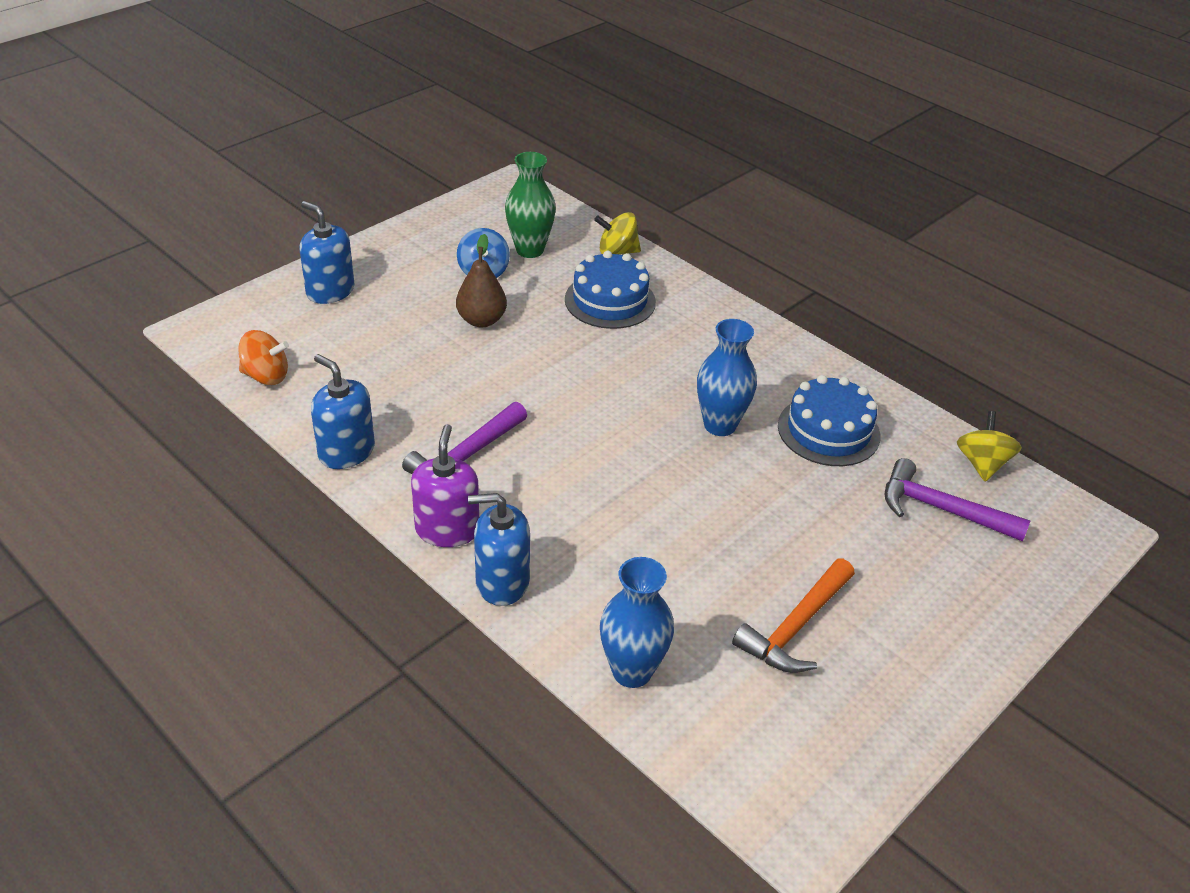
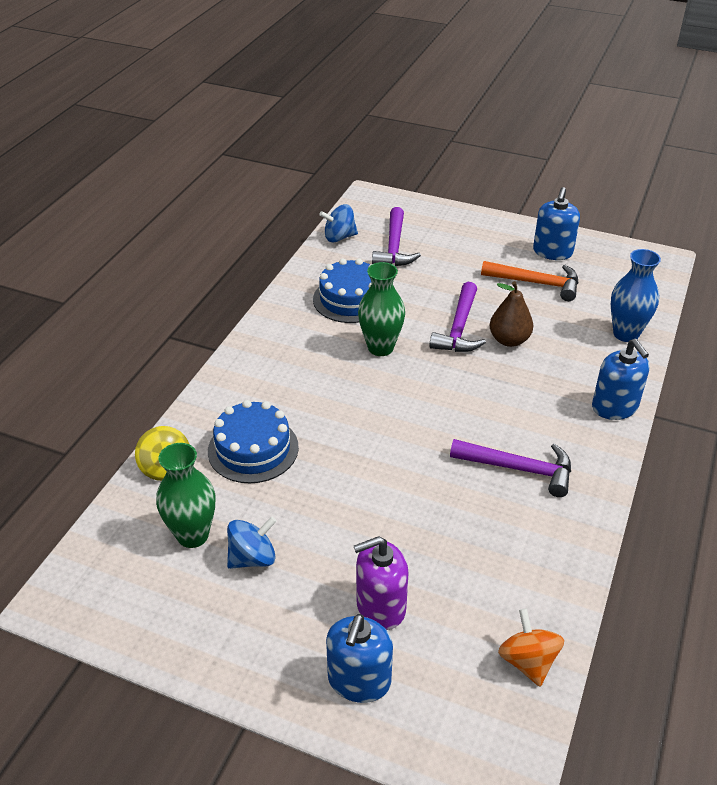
camera: 110 degrees left, 0 degrees up
(346, 452) = (572, 546): blue soap dispenser -> blue soap dispenser (552, 252)
(447, 530) = (596, 451): purple soap dispenser -> purple soap dispenser (380, 606)
(481, 320) = (335, 528): brown pear -> brown pear (509, 340)
(720, 425) = (380, 348): blue vase -> green vase
(726, 504) = (459, 328): none -> purple hammer
(982, 464) = (339, 237): yellow spinning top -> blue spinning top

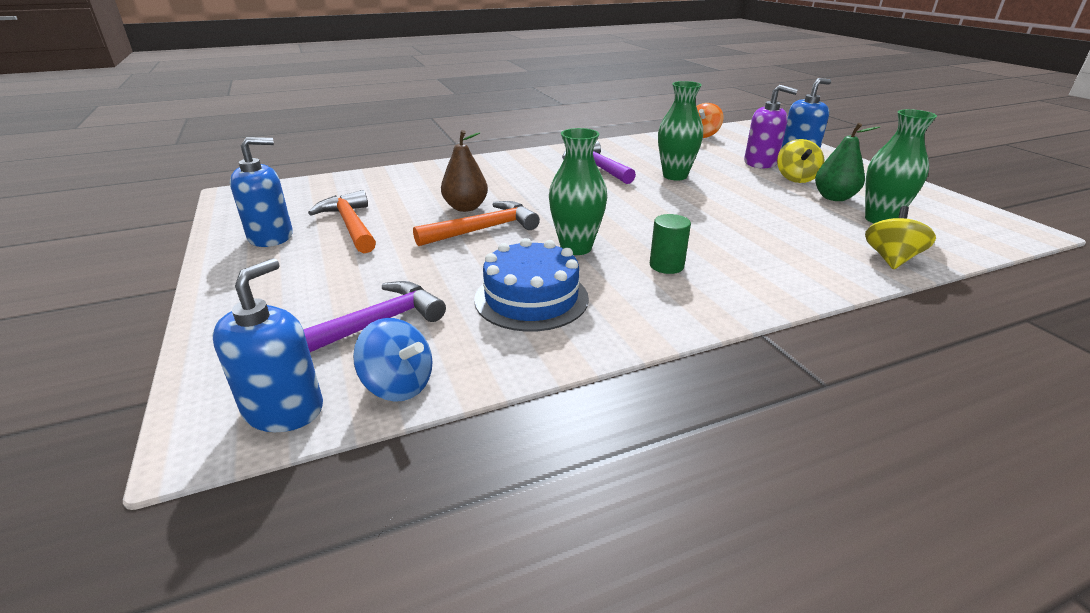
camera: 135 degrees left, 10 degrees down
(252, 558) = (834, 197): blue spinning top -> green pear
(253, 449) = (788, 239): blue cake -> none
(309, 366) = (666, 265): none -> green cylinder
(315, 584) = (796, 178): none -> yellow spinning top
(431, 501) = (675, 176): none -> green vase
(459, 328) = (483, 229): purple hammer -> orange hammer
(614, 407) = (486, 162): blue soap dispenser -> blue soap dispenser (284, 409)
(626, 334) = (388, 178): blue vase -> none

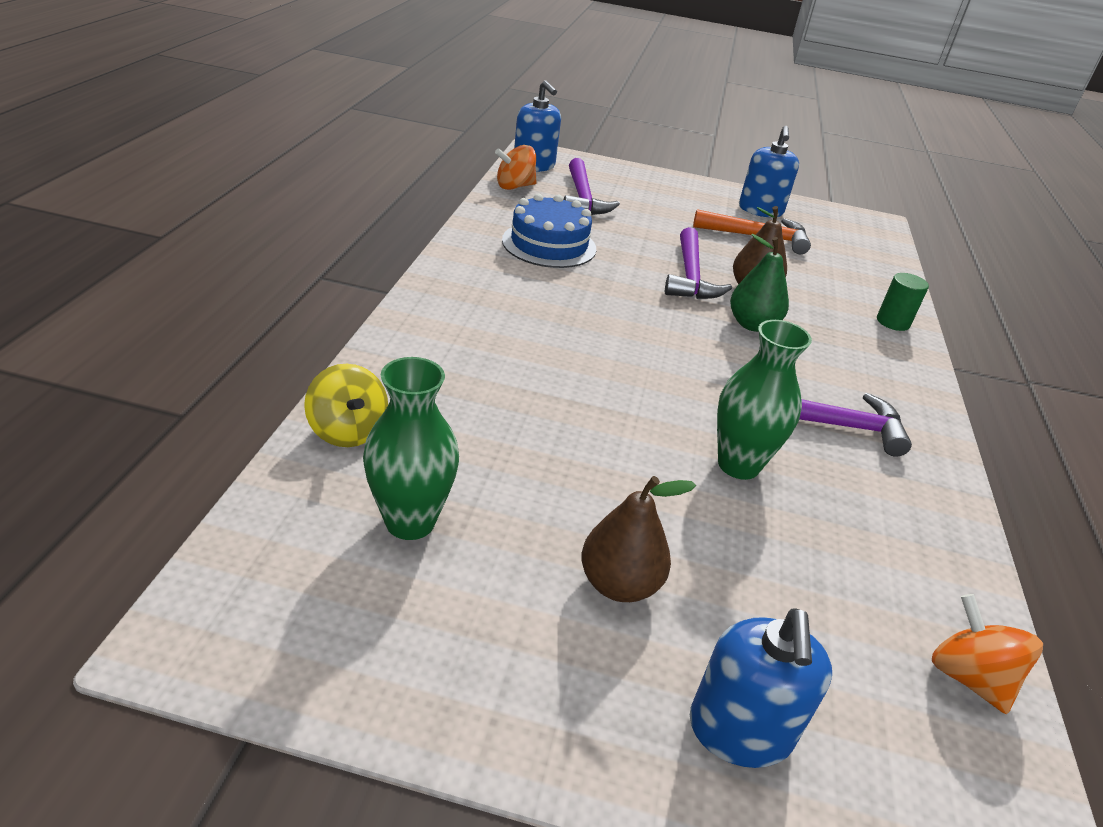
camera: 120 degrees right, 5 degrees up
(398, 385) = (514, 186): blue spinning top -> orange spinning top
(483, 229) = (690, 276): orange hammer -> purple hammer
(576, 248) = (604, 293): green vase -> none
(666, 265) = (520, 311): green cylinder -> green cylinder (893, 322)
(760, 163) = (727, 611): purple soap dispenser -> none
(796, 178) = (619, 584): yellow spinning top -> brown pear
(834, 197) = (512, 550): green pear -> green pear (752, 324)

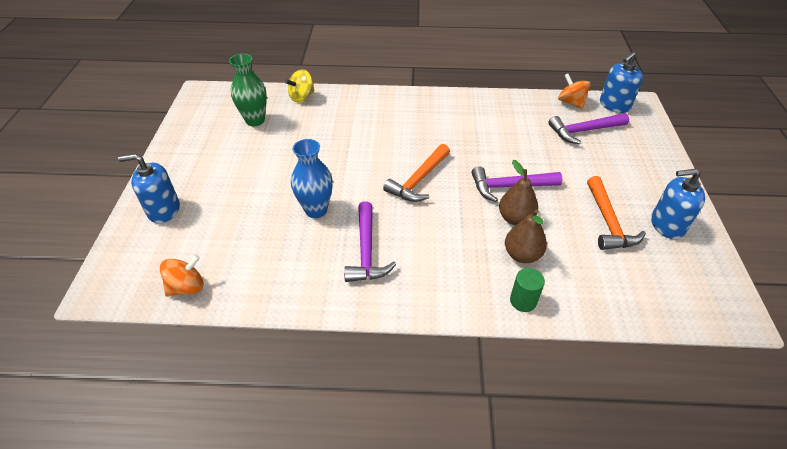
camera: 85 degrees right, 10 degrees up
(549, 244) = (502, 125): blue cake -> none
(619, 584) = (230, 175): brown pear -> brown pear (522, 255)
(668, 343) = (419, 180): none -> orange hammer
(738, 465) = (316, 210): green vase -> blue vase
(752, 324) = (464, 217): green pear -> none

